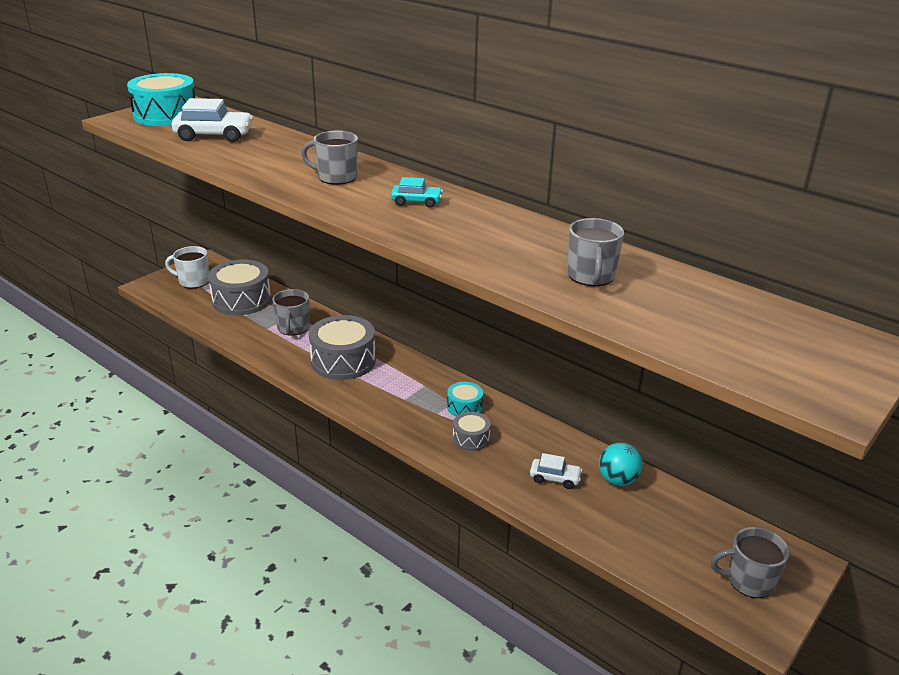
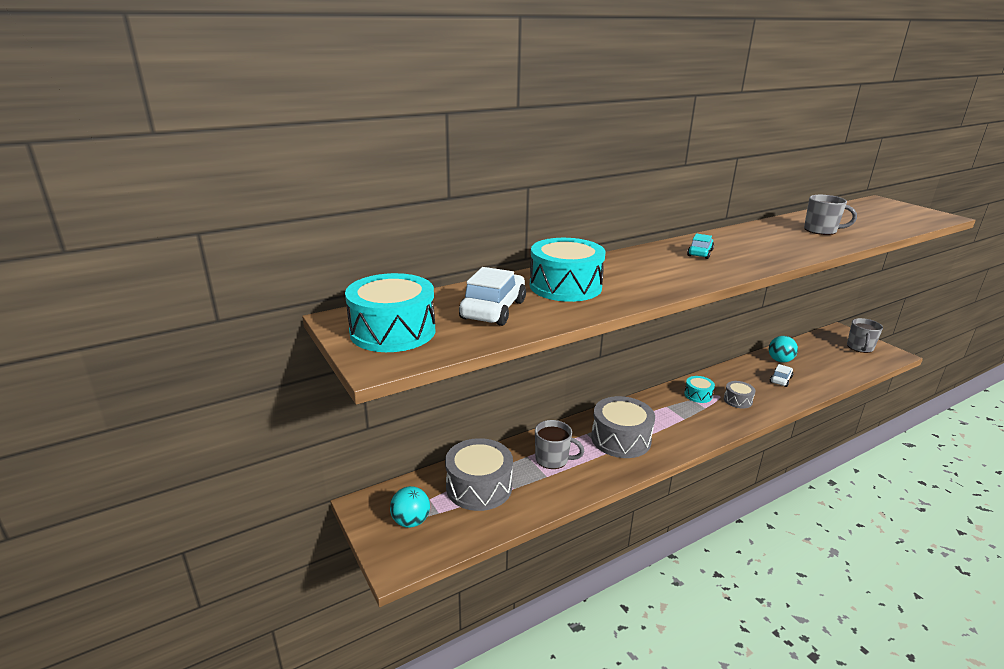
camera: 70 degrees left, 5 degrees down
(193, 281) = (411, 521): white mug -> turquoise ball
(277, 153) = (565, 286): none -> turquoise drum
(336, 177) = (640, 271): grey mug -> none

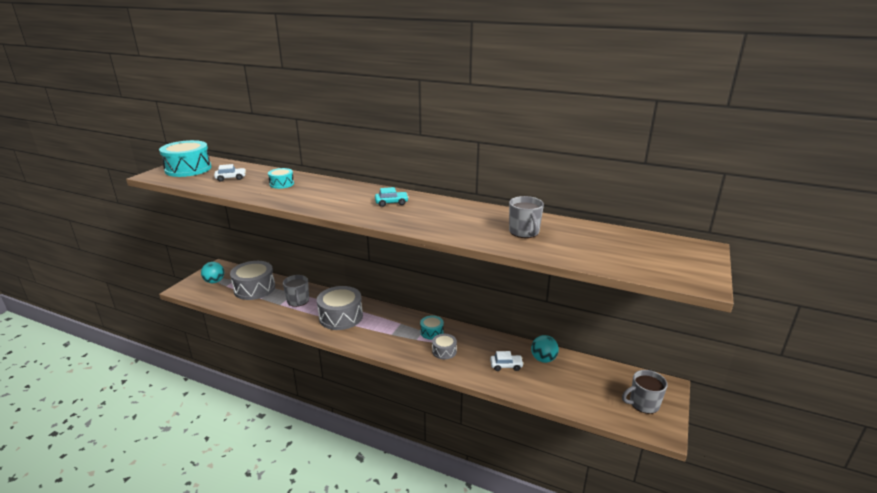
camera: 55 degrees right, 0 degrees up
(493, 310) = (231, 178): white car -> white car, size x0.57
(565, 286) = (281, 184): turquoise drum -> turquoise drum, size x0.51

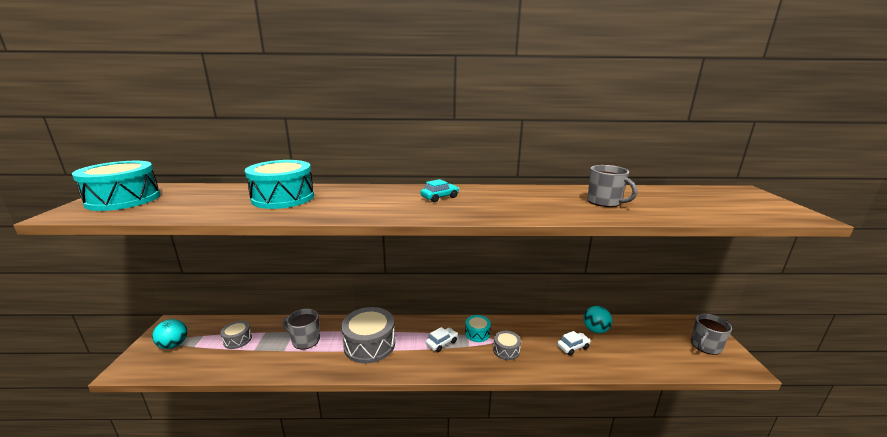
camera: 25 degrees left, 5 degrees down
(231, 178) = (203, 201): white car -> white car (441, 343)
(254, 288) = (237, 340): grey drum -> grey drum, size x0.51
(281, 184) = (283, 198): turquoise drum -> turquoise drum, size x1.95
(298, 301) = (305, 340): grey mug -> grey mug turned 150 degrees clockwise

